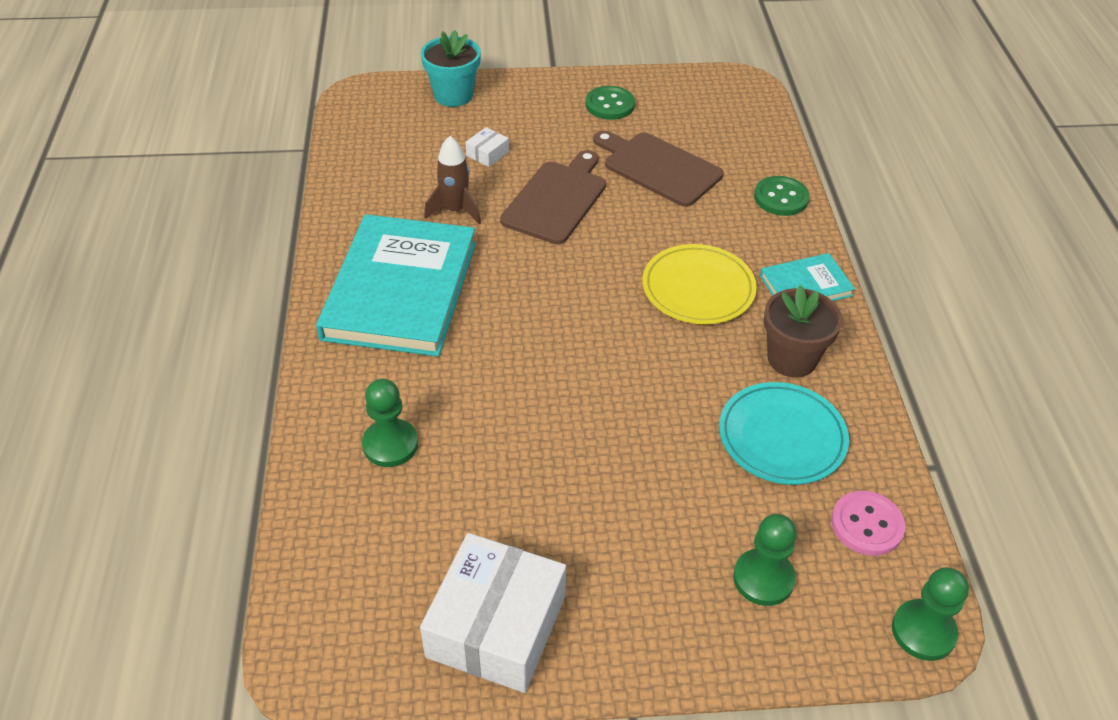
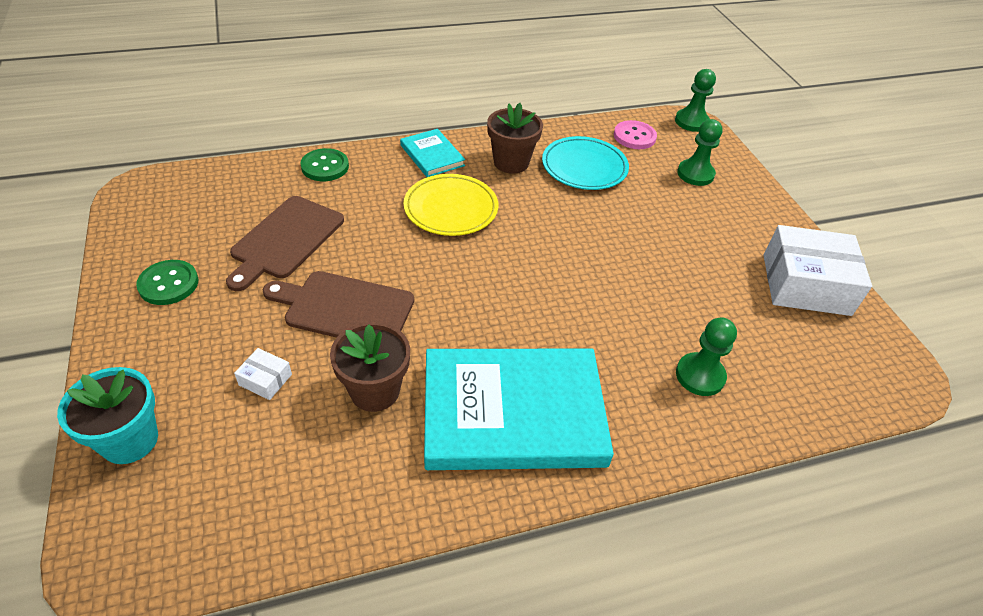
camera: 105 degrees left, 0 degrees up
(455, 210) = (375, 391): brown rocket -> brown flower pot

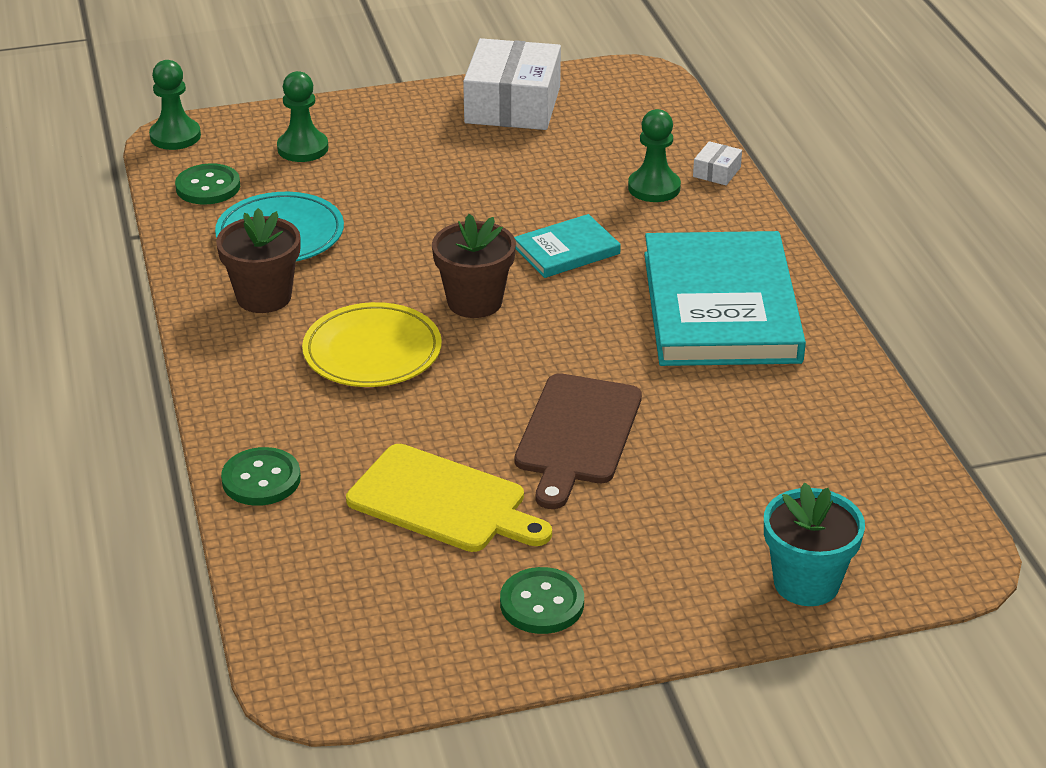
camera: 85 degrees left, 10 degrees down
(265, 380) = (701, 488): white box -> white box (717, 172)
(285, 240) = (443, 502): brown cutting board -> yellow cutting board
(375, 391) = (706, 402): brown flower pot -> brown flower pot (474, 302)
(432, 155) = (239, 371): turquoise book -> turquoise book (566, 250)
(634, 136) = (208, 187): pink button -> green button

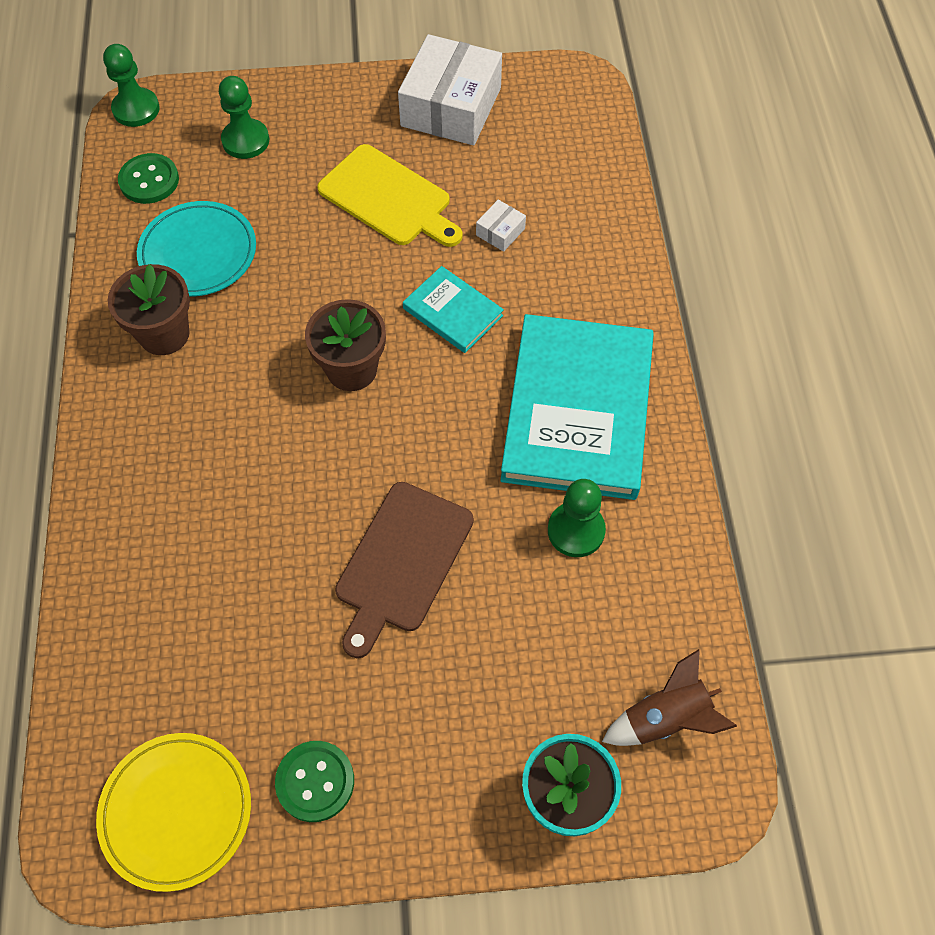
camera: 10 degrees right, 25 degrees up
(261, 479) = (105, 574): green button -> none
(372, 351) = (243, 421): yellow plate -> yellow plate (176, 811)
(443, 502) = (259, 631): yellow cutting board -> yellow cutting board (388, 198)
(566, 250) = (453, 312): turquoise book -> turquoise book turned 60 degrees clockwise
(654, 188) = (555, 238): green pawn -> green pawn (576, 530)
(717, 172) = (619, 225): white box -> white box (500, 232)
(888, 514) = (666, 718): none -> brown rocket

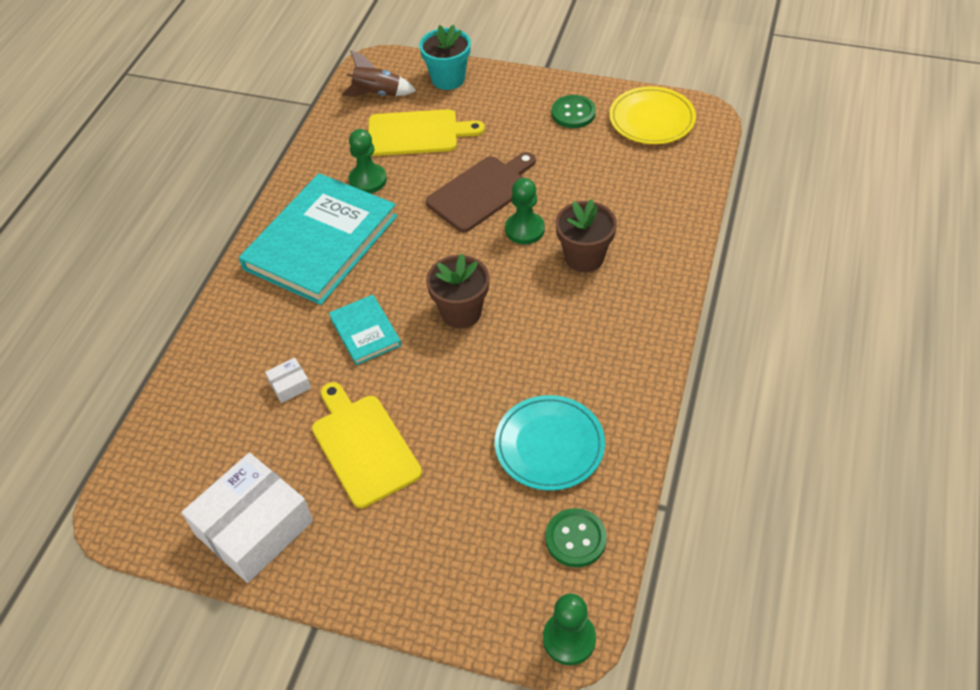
camera: 155 degrees left, 10 degrees down
(164, 334) = (597, 381): brown flower pot -> brown flower pot (584, 257)
(245, 140) = (467, 555): green pawn -> green pawn (525, 229)
(551, 648) = (417, 133): none -> yellow cutting board

